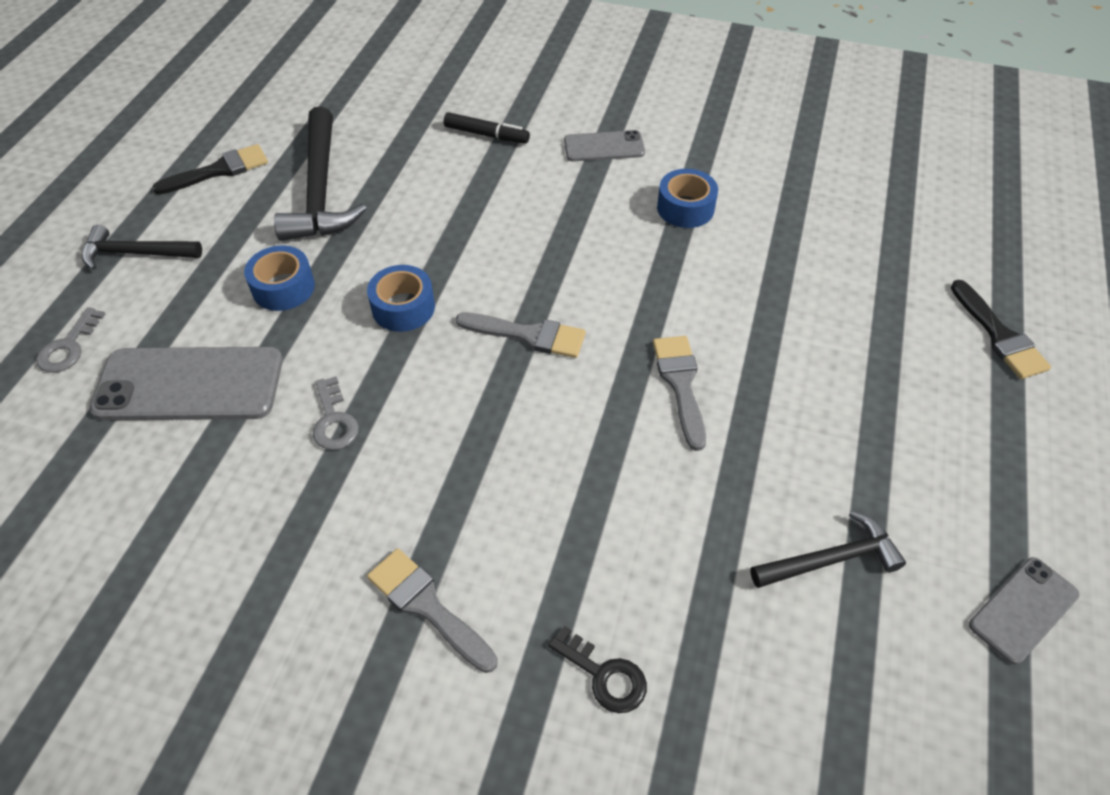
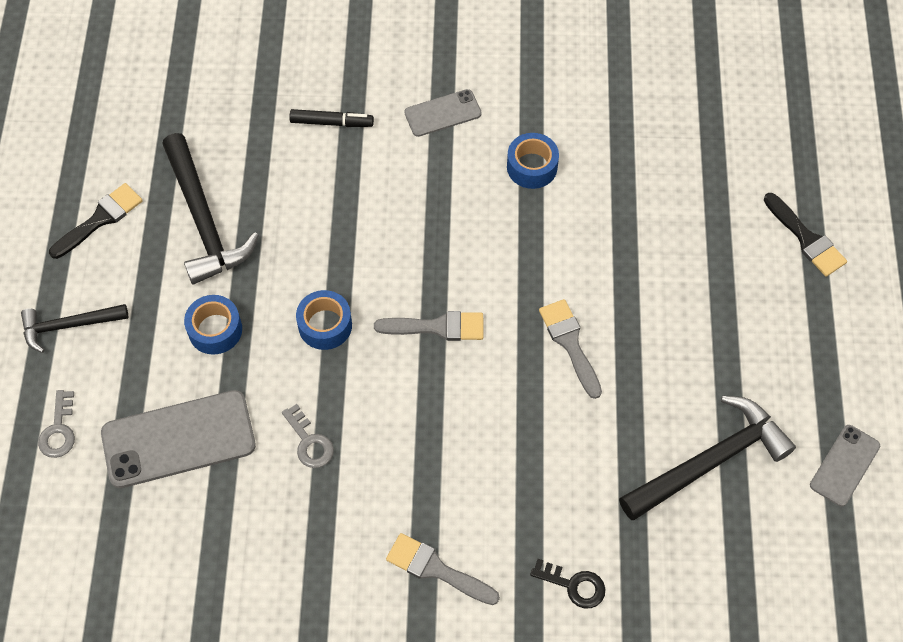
camera: 15 degrees left, 10 degrees up
(831, 559) = (710, 461): black hammer -> black hammer, size x1.66

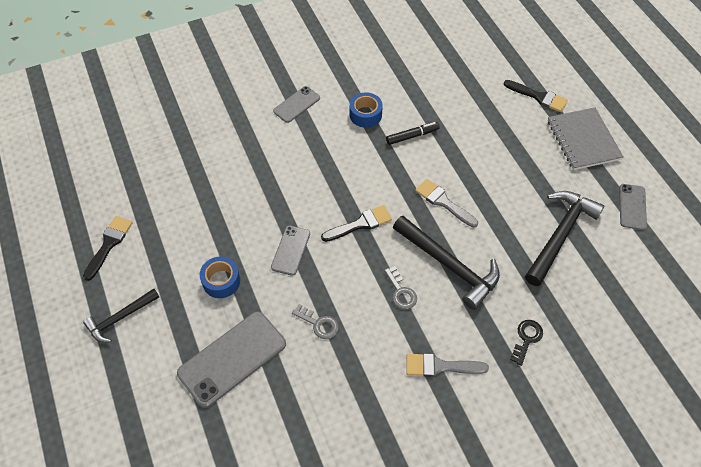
camera: 25 degrees left, 5 degrees down
(59, 430) = (146, 387): grey key -> grey key (401, 292)
(204, 220) = (179, 219): black hammer -> black hammer (449, 265)
(325, 325) = (290, 250): blue tape -> grey phone
(331, 122) = (231, 133): black marker -> black marker (412, 136)
(437, 327) = (360, 224): grey brush -> black brush
(574, 585) = (526, 339): black key -> black key turned 60 degrees counterclockwise
(833, 334) = (583, 140): none -> grey notebook

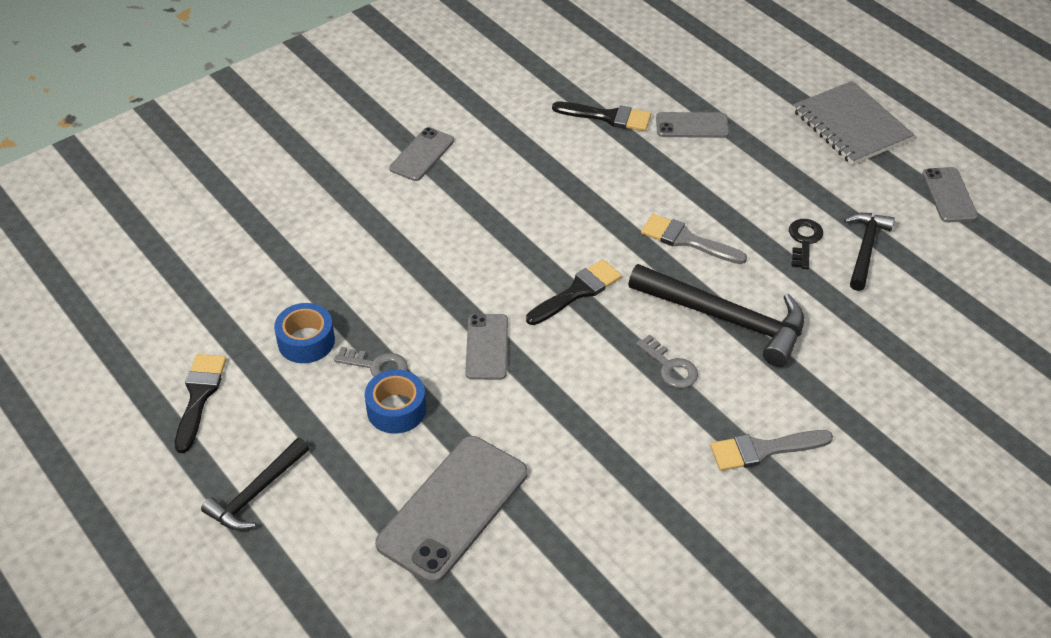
camera: 15 degrees left, 10 degrees down
(319, 324) = (566, 434): grey key -> grey key (377, 366)
(365, 115) = (530, 149): blue tape -> blue tape (306, 341)
(412, 136) = (609, 164): black marker -> none
(476, 118) = (692, 126): none -> grey phone
(526, 339) = (870, 388): black key -> black key (804, 241)
(539, 97) = (769, 83): black brush -> black brush (608, 117)
(560, 235) = (865, 249): black hammer -> black hammer, size x0.60

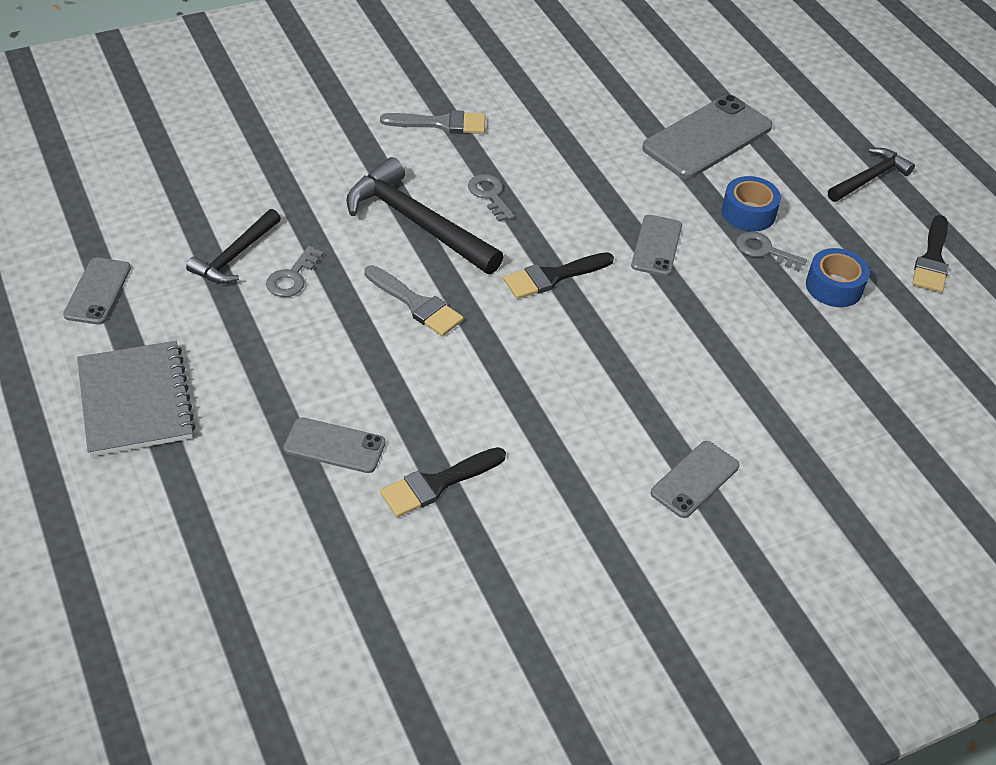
camera: 170 degrees left, 0 degrees up
(608, 117) = (437, 484): black brush -> black brush turned 60 degrees counterclockwise
(804, 241) = (292, 277): black key -> grey key

